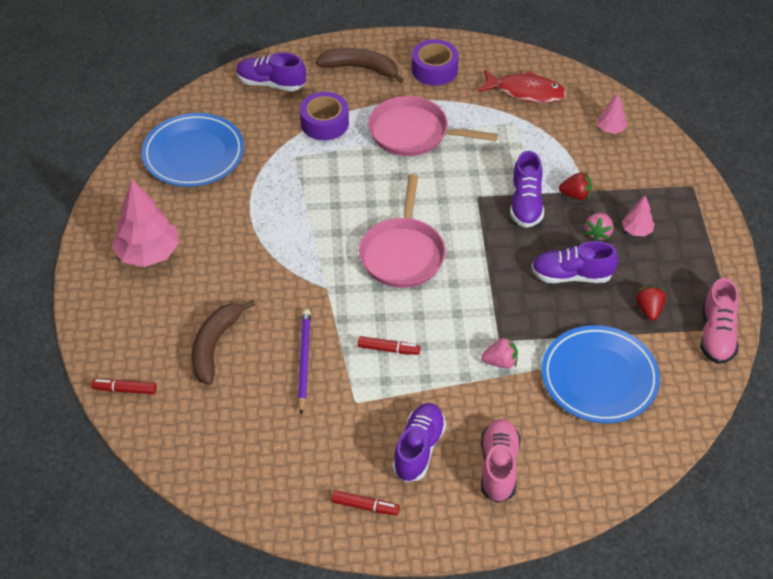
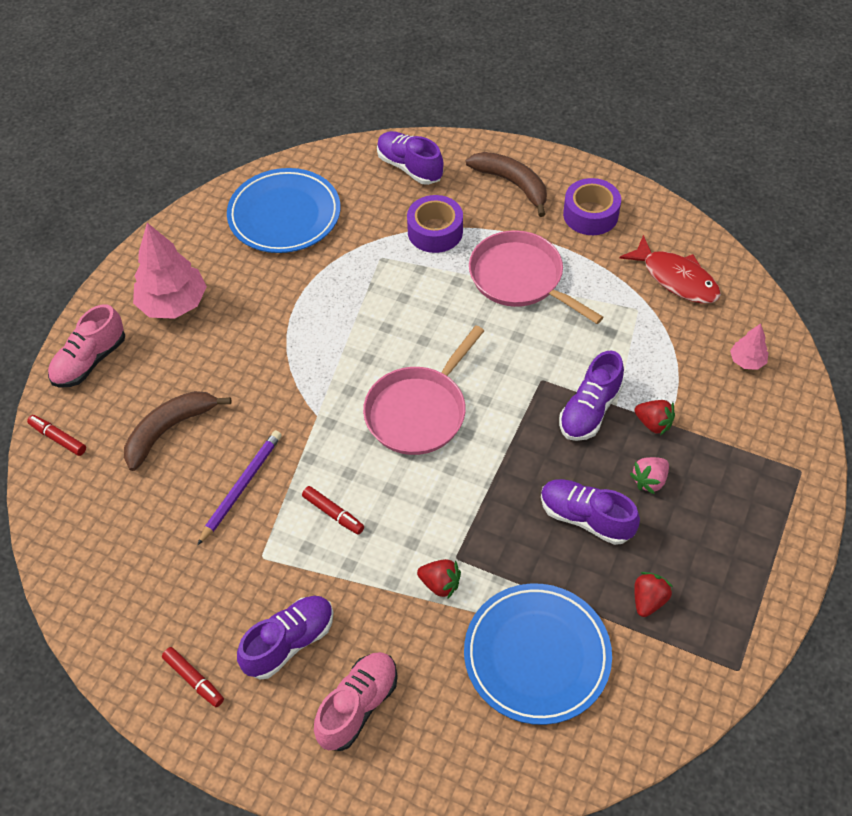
camera: 30 degrees right, 5 degrees up
(500, 362) = (440, 584): pink strawberry -> red strawberry
(636, 230) = (697, 497): pink tree -> none
(716, 335) = (710, 669): pink shoe -> pink shoe (90, 361)

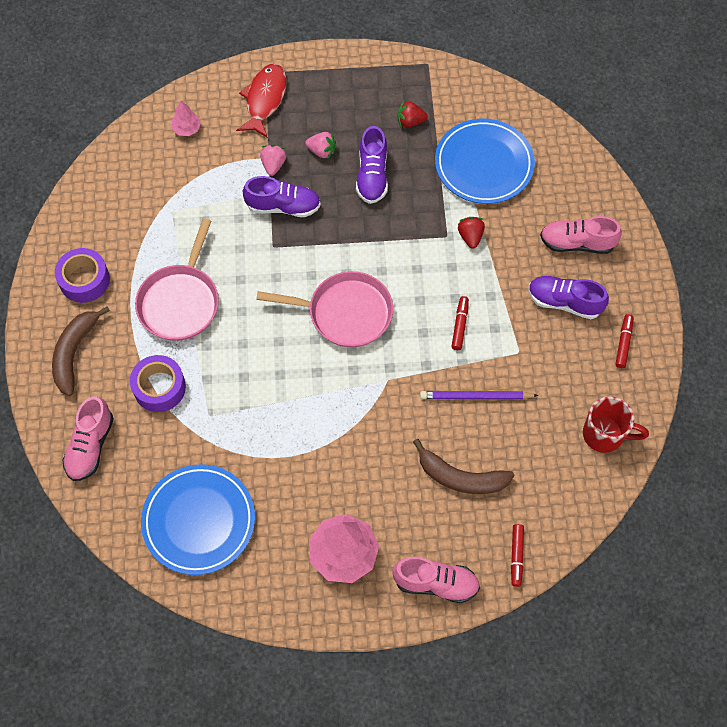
camera: 120 degrees left, 10 degrees up
(108, 591) = (605, 435): none -> red mug
(409, 167) = (90, 446): purple shoe -> pink shoe
(653, 423) = (273, 165): red strawberry -> pink strawberry
(676, 278) = (127, 197): red fish -> red fish (264, 99)

